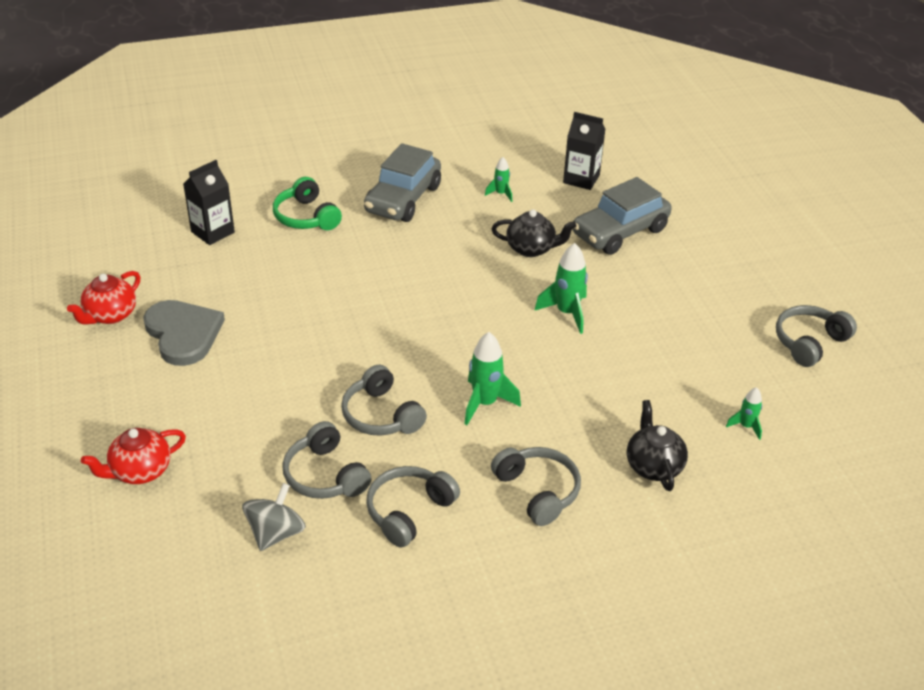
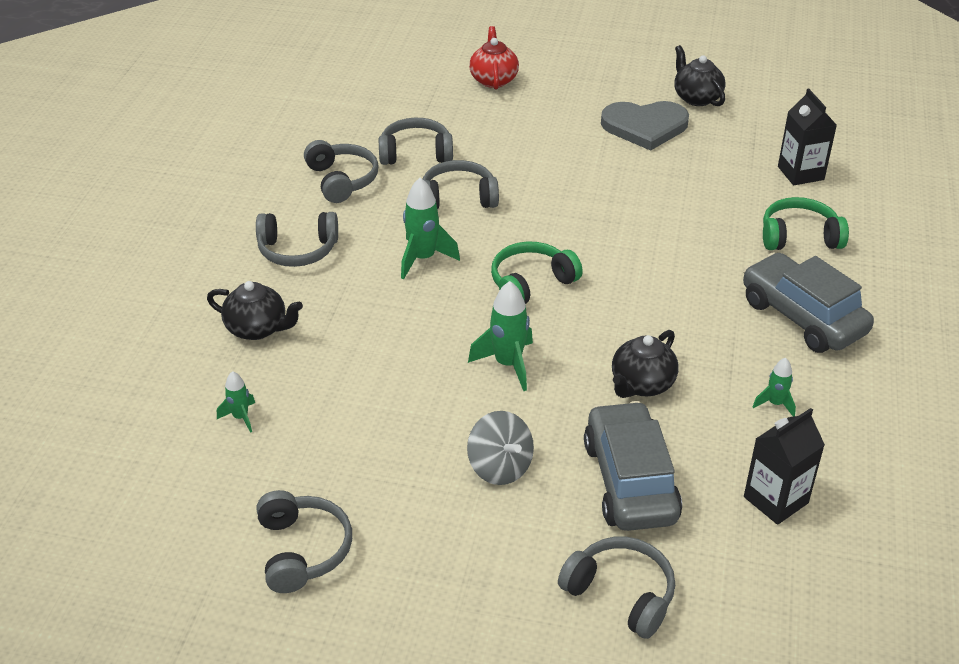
camera: 120 degrees right, 0 degrees up
(110, 315) = (696, 98): red teapot -> black teapot
(275, 533) = (380, 119): grey spinning top -> grey spinning top (500, 467)
(467, 331) = (531, 283): none -> green headphones
(702, 214) = (620, 594): none -> grey headphones

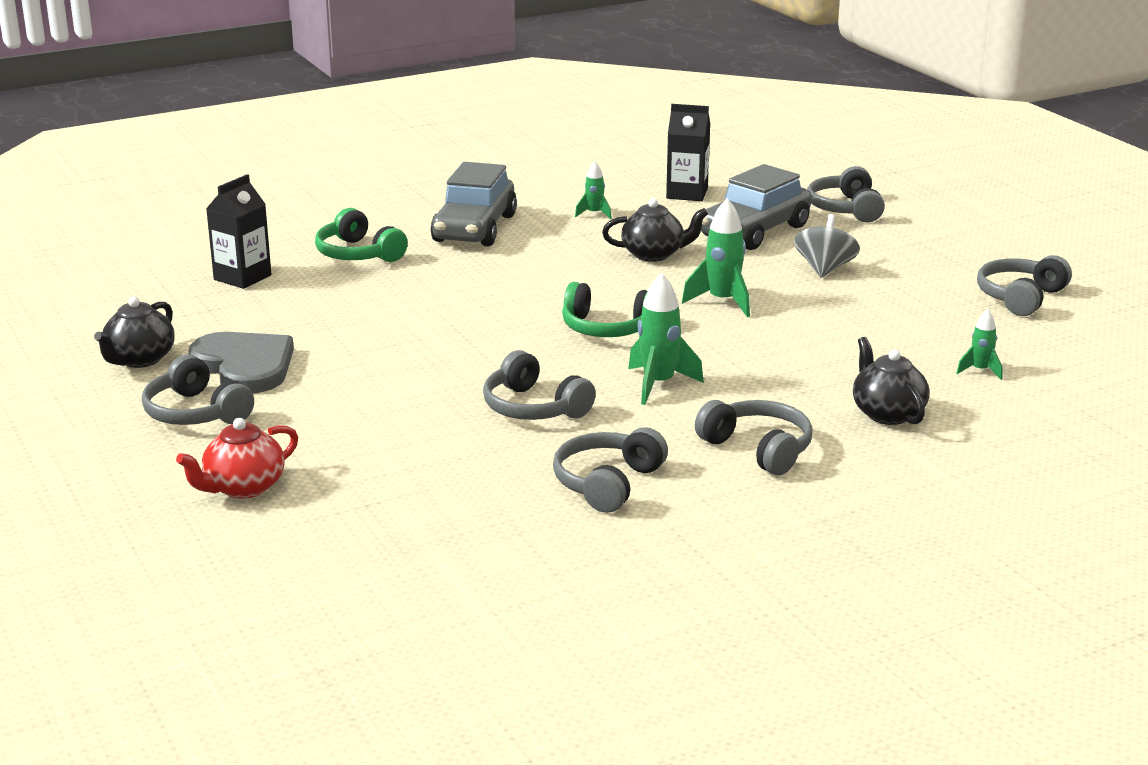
camera: 130 degrees left, 15 degrees down
(416, 153) = (487, 465): grey headphones -> grey headphones (196, 413)

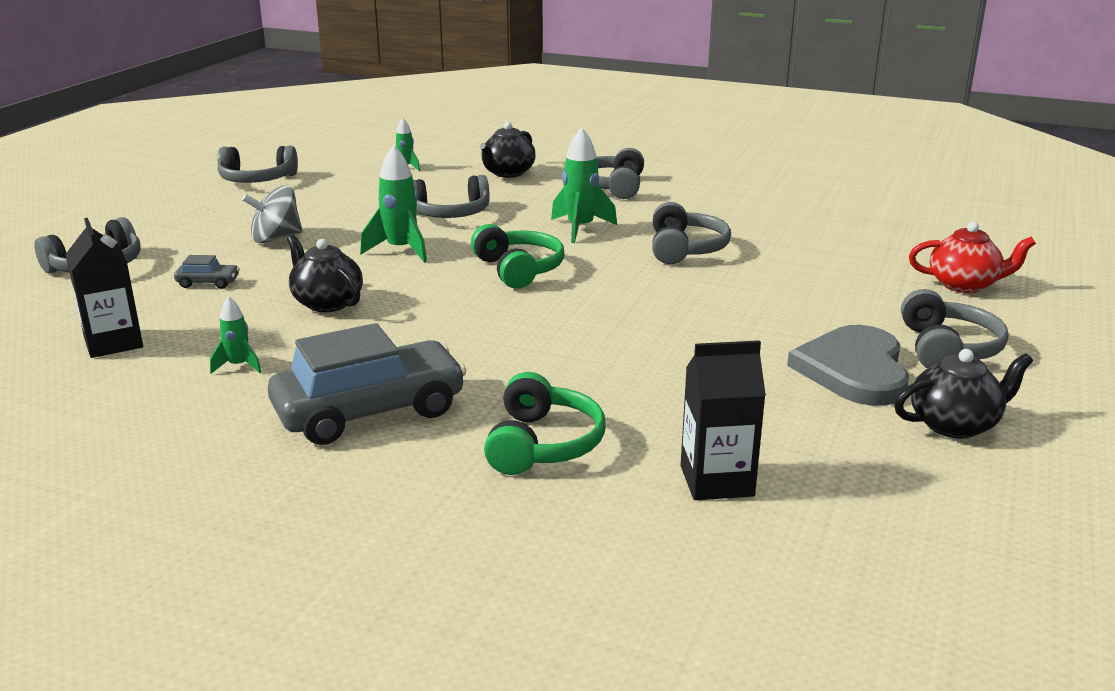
camera: 130 degrees left, 0 degrees up
(608, 483) = (726, 204): grey headphones -> grey headphones (450, 213)
(754, 231) = (208, 283): grey car -> grey car, size x0.41

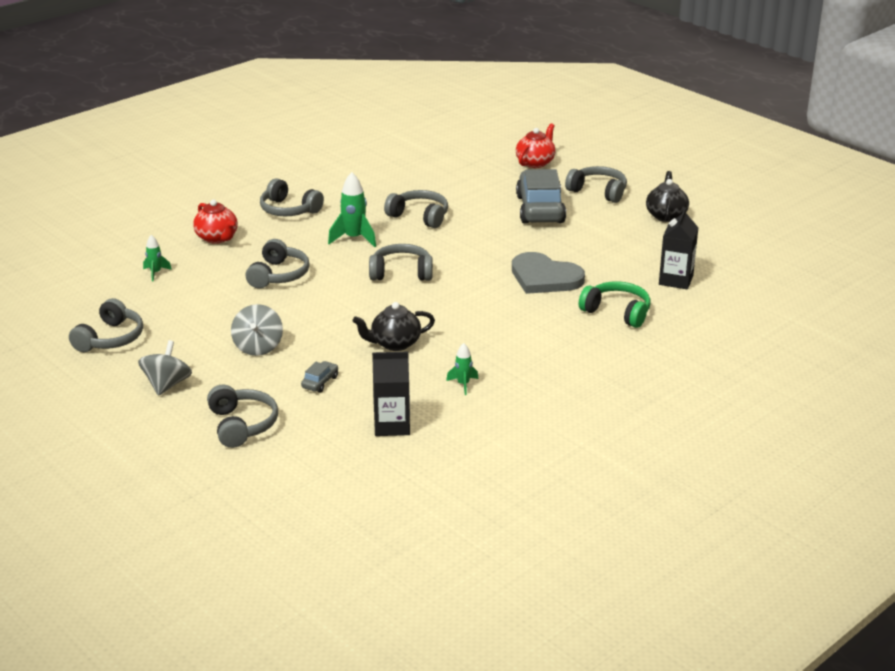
camera: 65 degrees left, 5 degrees up
(173, 218) = (167, 385): none -> grey spinning top
(370, 411) = (551, 352): grey car -> grey car (540, 209)
(401, 250) = (330, 305): green rocket -> none
(508, 173) = (217, 238): black teapot -> red teapot
(518, 270) = (401, 273): green headphones -> grey headphones
(854, 370) = (602, 219): grey heart -> grey heart (544, 277)

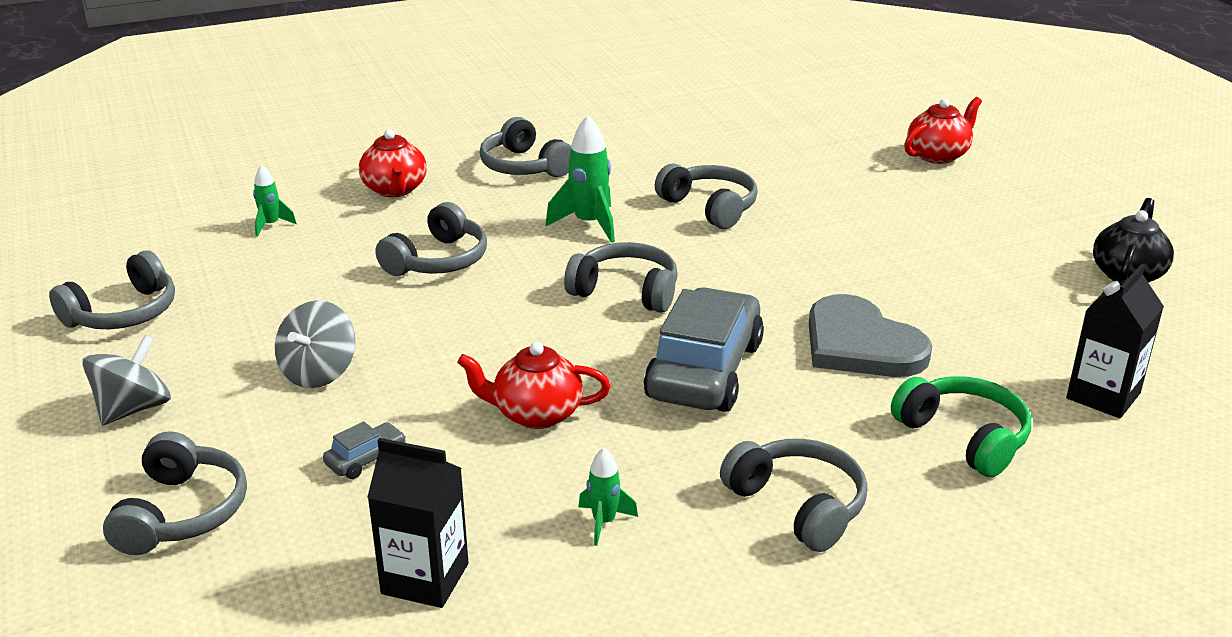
camera: 20 degrees right, 0 degrees up
(395, 343) = (536, 414): black teapot -> red teapot
(540, 209) = (910, 228): grey car -> grey car (704, 371)
(598, 192) = (1022, 215): grey headphones -> grey headphones (798, 505)

